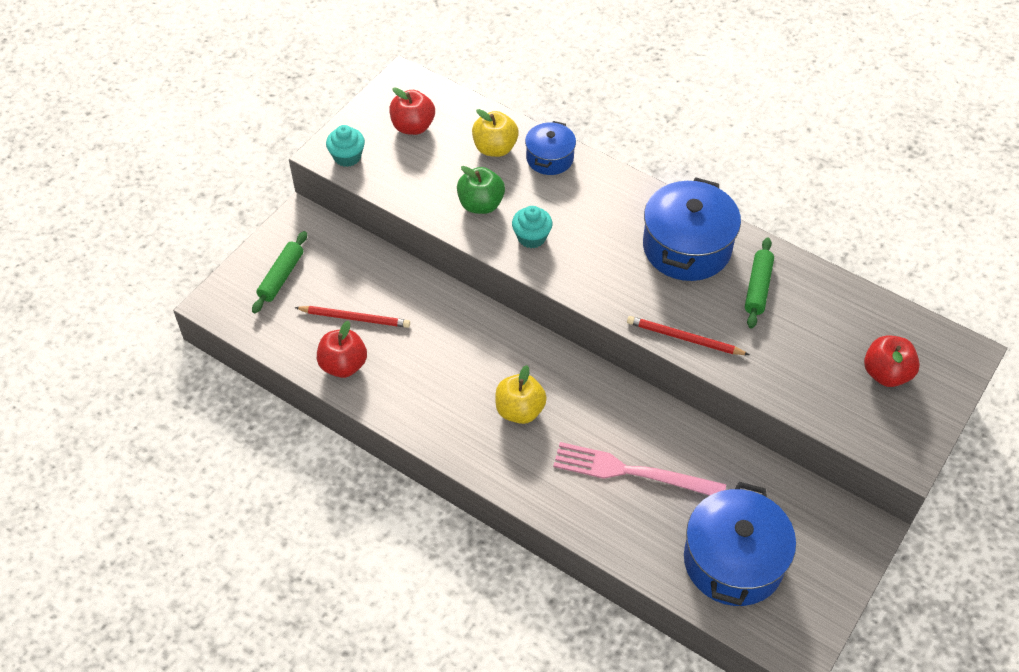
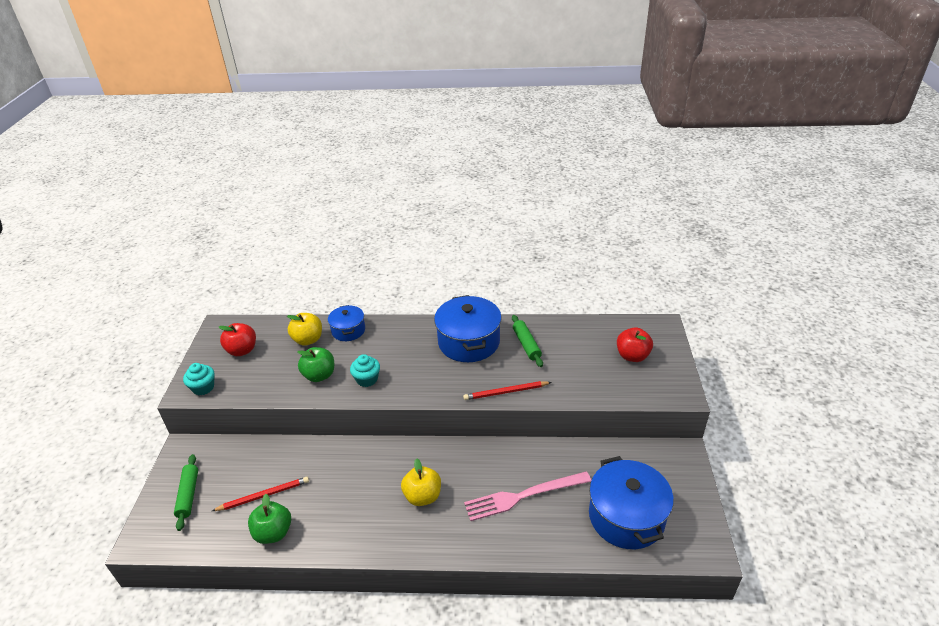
camera: 30 degrees left, 15 degrees down
(343, 365) = (273, 533): red apple -> green apple

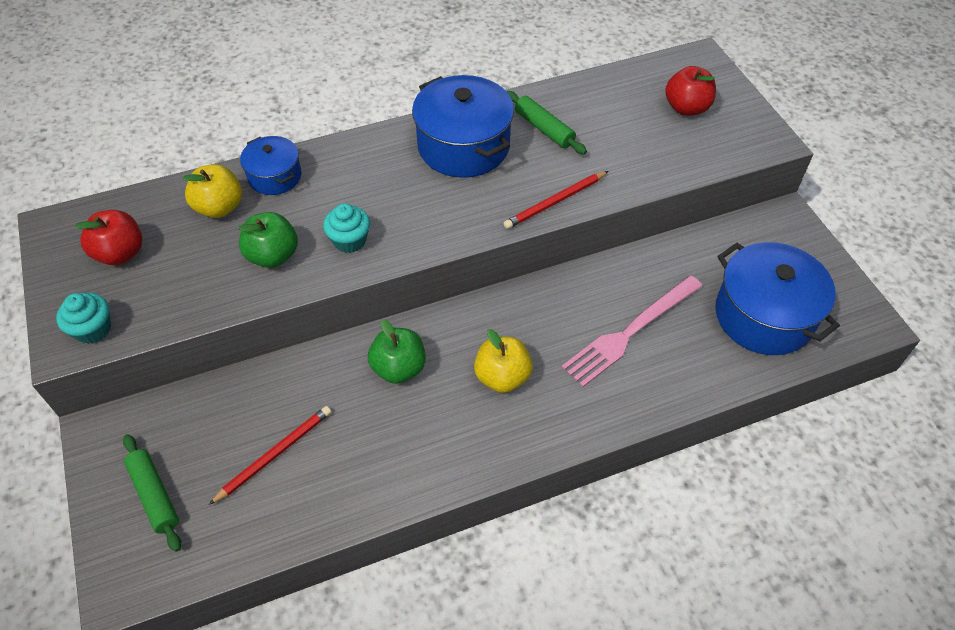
camera: 25 degrees left, 15 degrees up
(273, 533) = (323, 500): green apple -> green apple (399, 368)

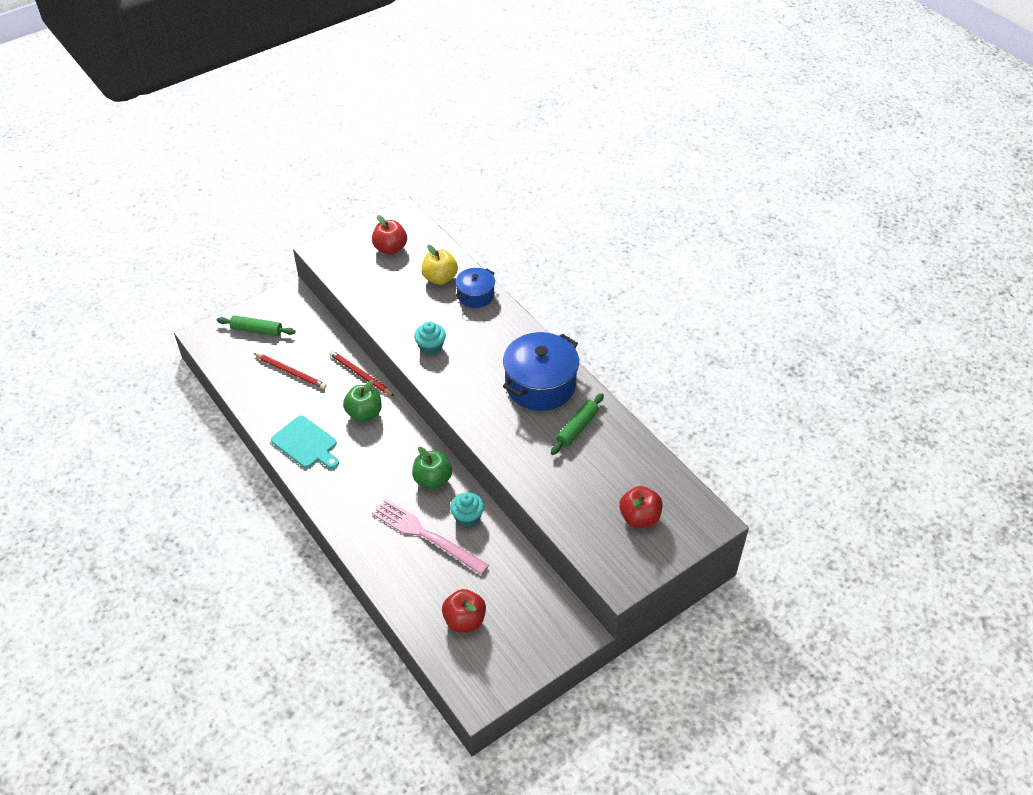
camera: 75 degrees right, 5 degrees down
(93, 329) = (333, 257): turquoise cupcake -> turquoise cupcake (467, 517)
(155, 495) = (257, 330): green rolling pin -> green rolling pin turned 60 degrees clockwise
(273, 256) = (407, 314): green apple -> green apple (432, 480)
(430, 452) = (306, 443): none -> turquoise cutting board
(502, 377) = (370, 468): yellow apple -> none
(555, 202) = (501, 448): red pencil -> red pencil (360, 375)
(764, 315) = (464, 620): blue pot -> red apple

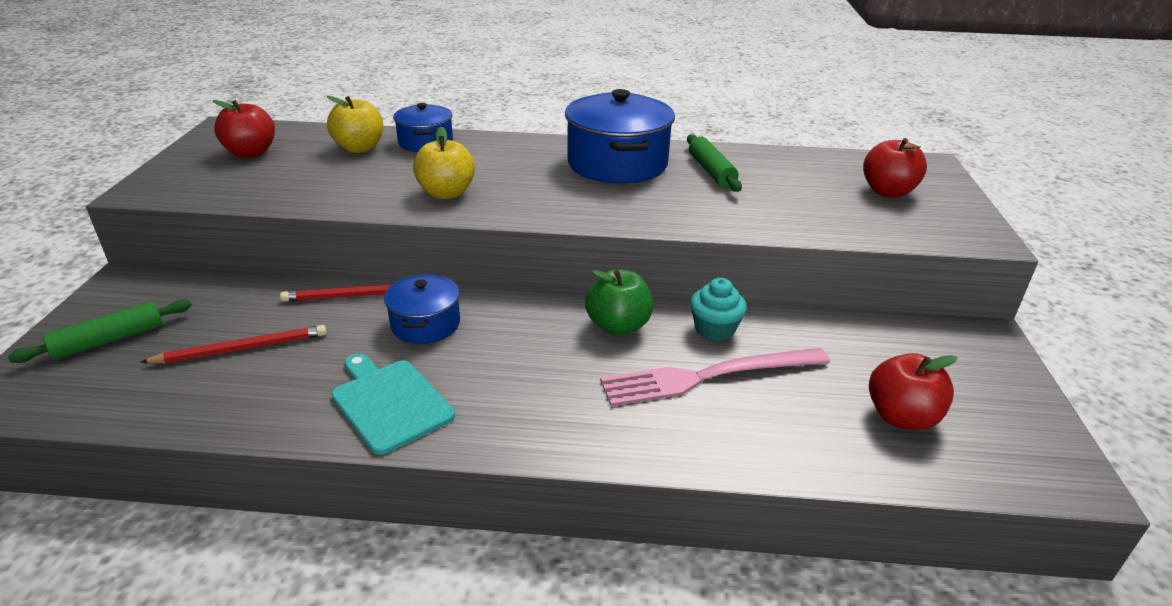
camera: 50 degrees left, 15 degrees down
(306, 443) = (389, 402): turquoise cutting board -> turquoise cutting board turned 120 degrees counterclockwise
(364, 413) = (425, 324): green apple -> blue pot
(430, 347) = (446, 193): turquoise cupcake -> yellow apple

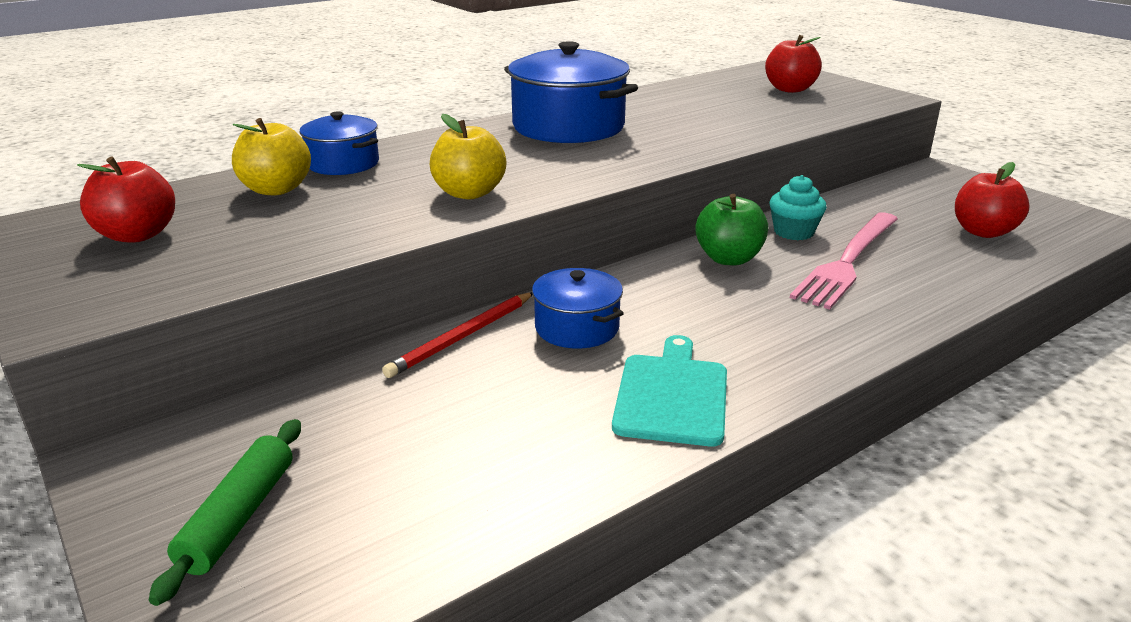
camera: 40 degrees left, 5 degrees down
(241, 349) = (433, 436): red pencil -> none
(389, 402) = (672, 395): turquoise cutting board -> turquoise cutting board turned 90 degrees clockwise
(711, 171) = (651, 111): green rolling pin -> none

